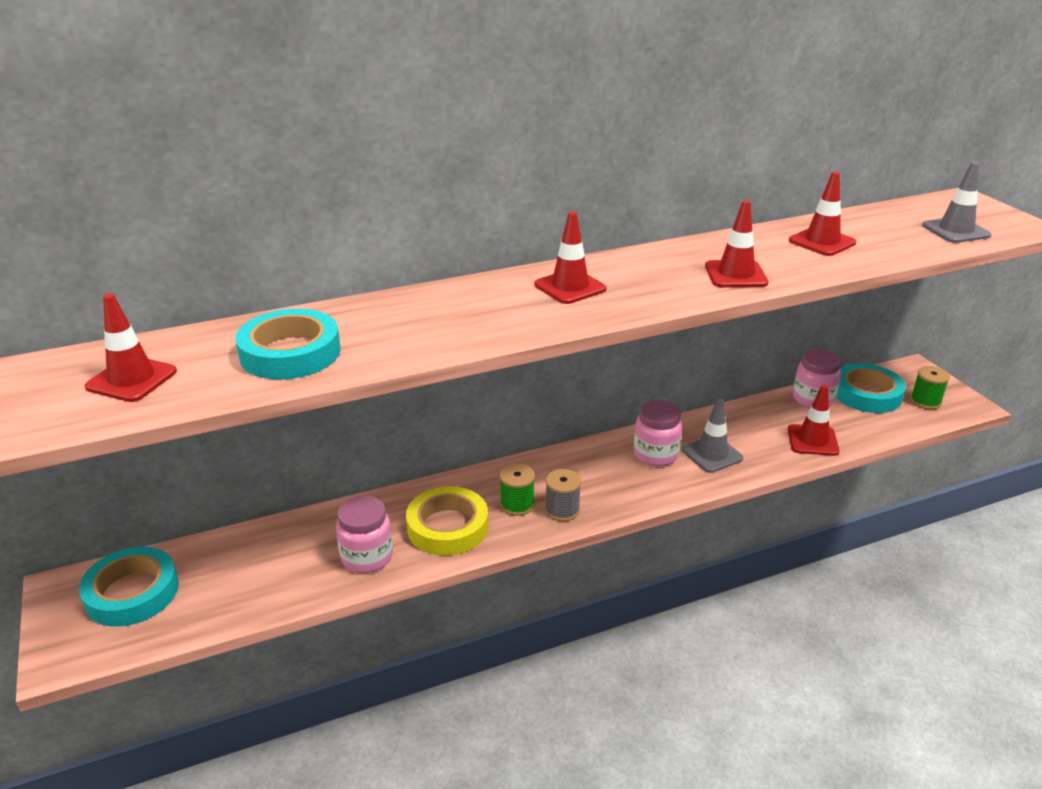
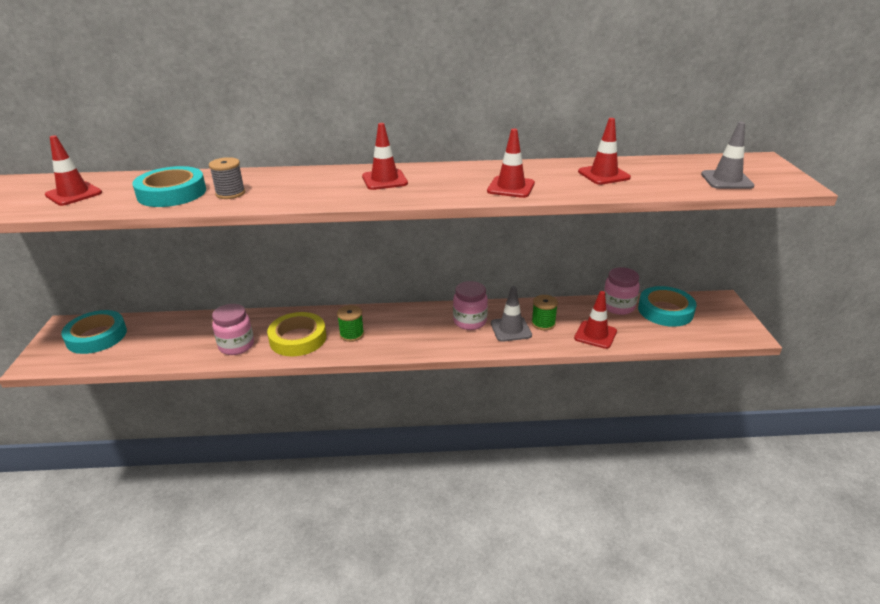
camera: 20 degrees right, 0 degrees up
(562, 510) = (378, 344): grey spool -> grey spool (230, 193)
(925, 401) = (711, 324): green spool -> green spool (543, 323)

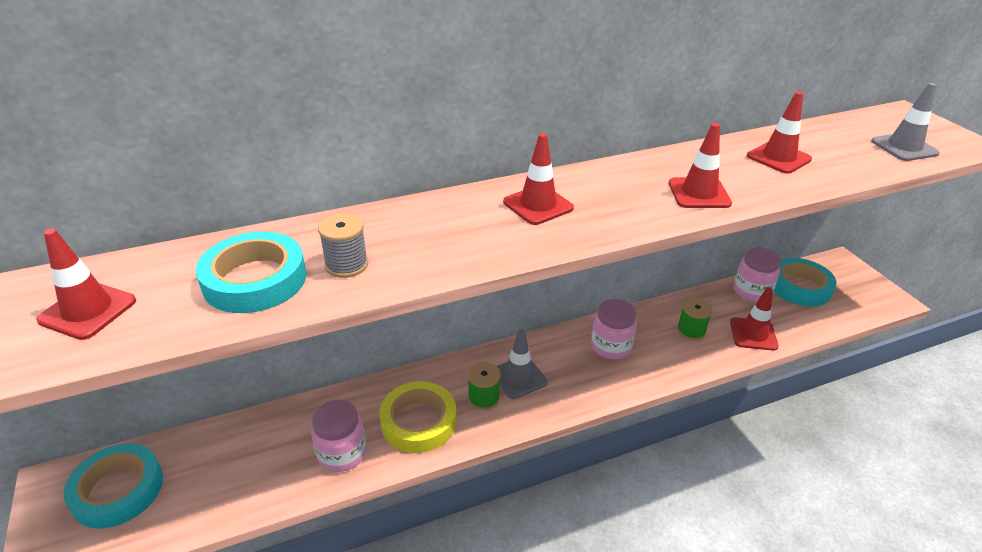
camera: 20 degrees left, 5 degrees up
(511, 329) = (662, 347): grey traffic cone -> grey traffic cone (518, 377)

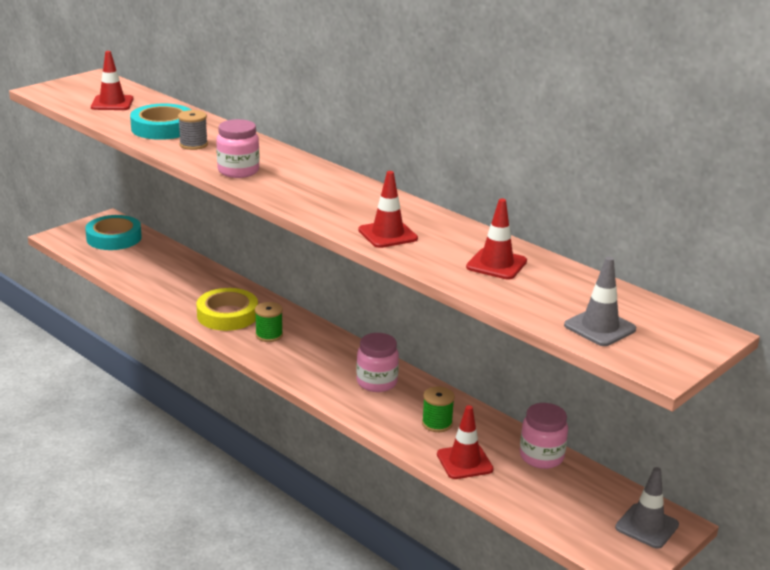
camera: 65 degrees right, 10 degrees down
(342, 453) = (181, 295): pink jar -> pink jar (238, 171)
(518, 377) = (303, 345): grey traffic cone -> grey traffic cone (647, 526)
(538, 205) = (312, 183): red traffic cone -> none
(799, 287) = (584, 491): turquoise tape -> none

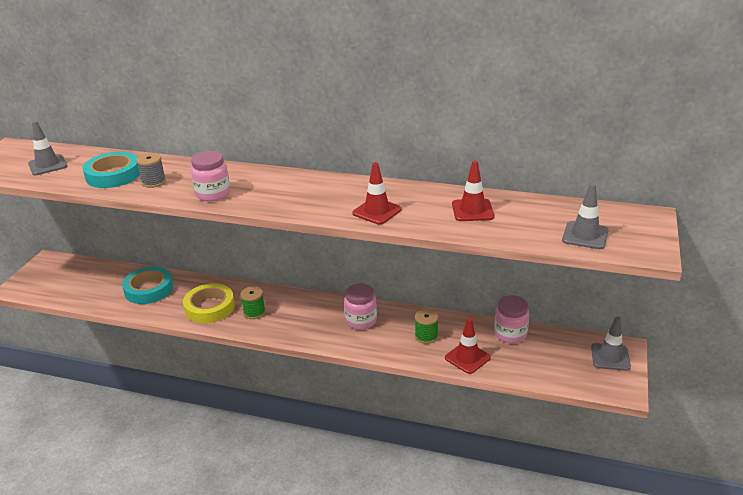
camera: 25 degrees left, 5 degrees up
(112, 103) = (47, 165): red traffic cone -> grey traffic cone
(114, 238) = (65, 274): turquoise tape -> turquoise tape (149, 289)

